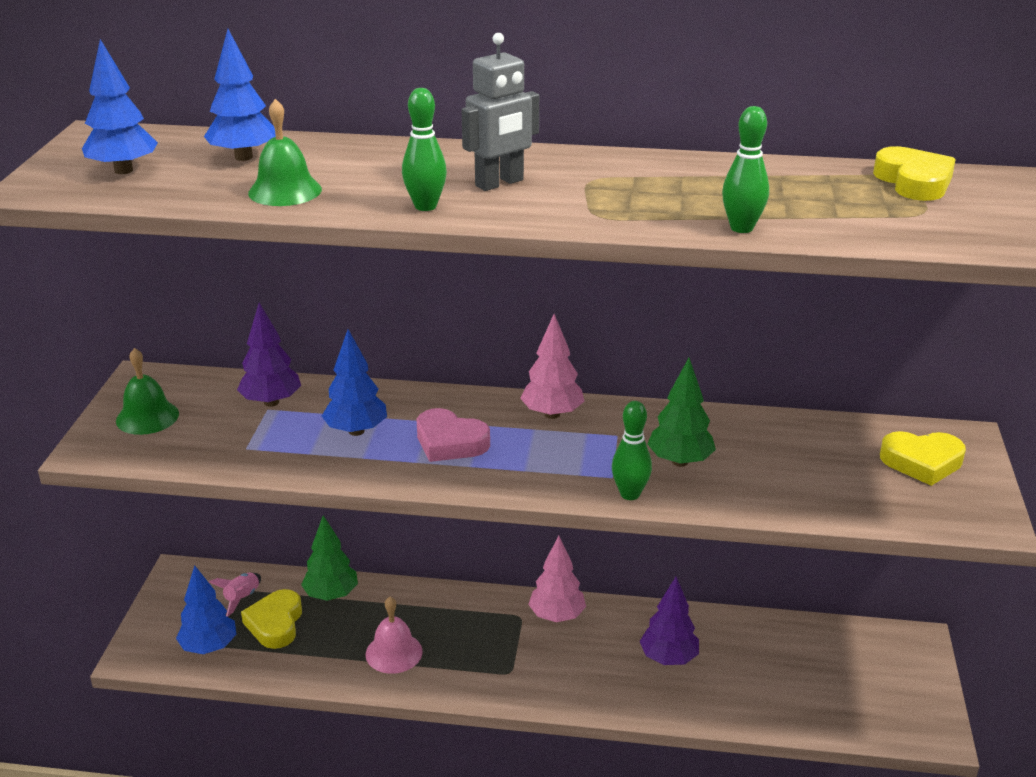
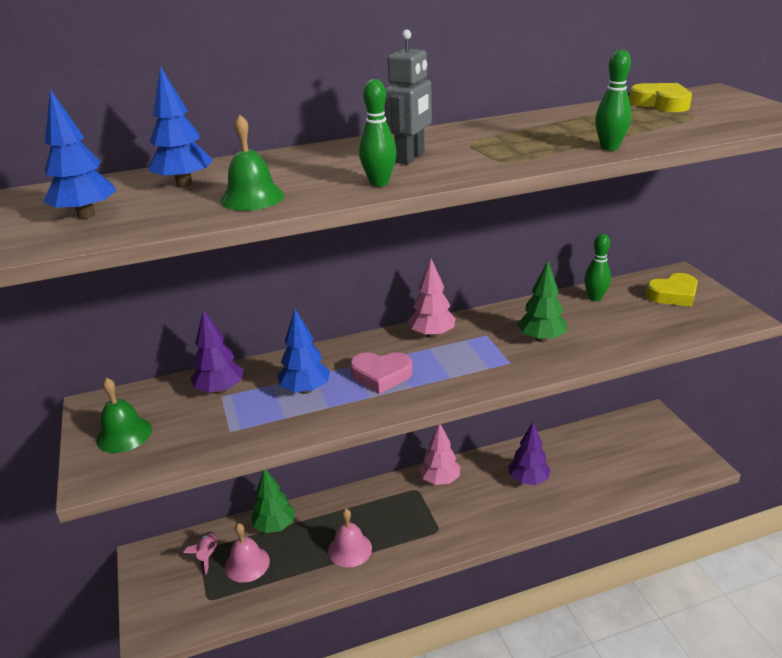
camera: 25 degrees left, 0 degrees up
(209, 647) = (207, 603): blue tree -> none
(275, 623) = (247, 564): yellow heart -> pink bell
(630, 494) = (532, 370): green bowling pin -> green bowling pin (595, 298)

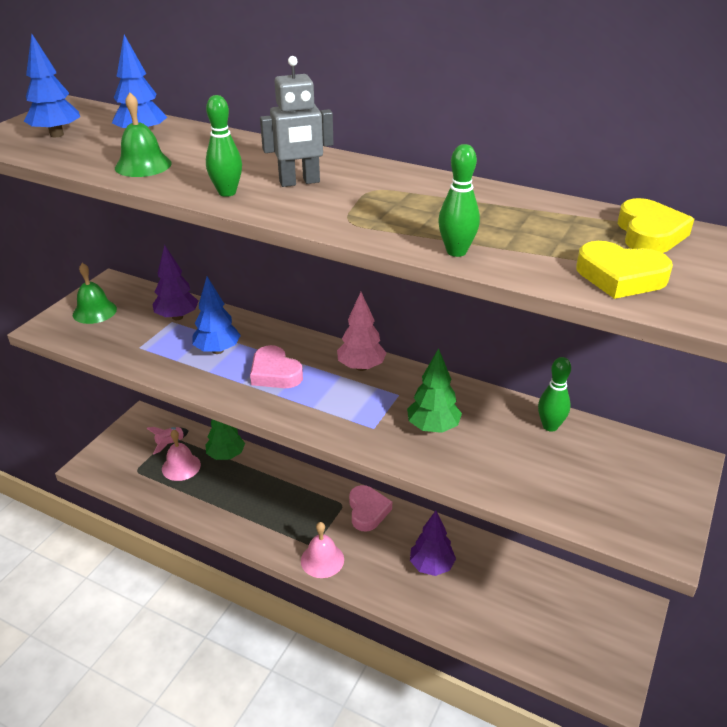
camera: 45 degrees right, 5 degrees up
(350, 549) = (244, 508): pink bell -> pink bell (322, 560)
(440, 480) = (367, 511): pink tree -> pink heart
(673, 295) = (634, 475): yellow heart -> yellow heart (620, 277)

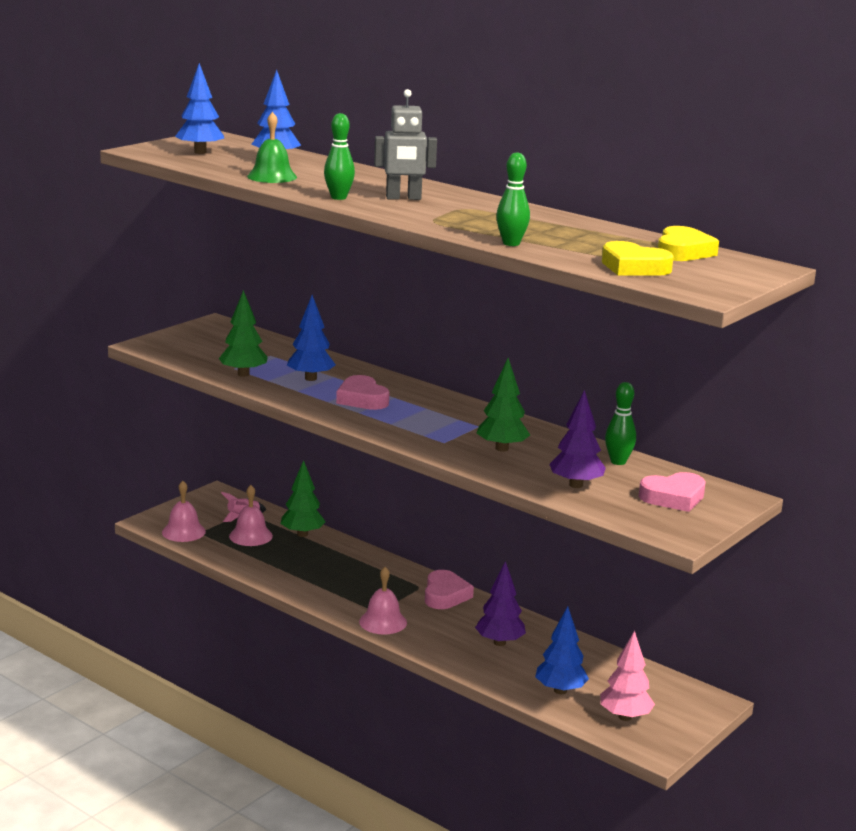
camera: 10 degrees right, 15 degrees down
(94, 311) = (195, 340): green bell -> none
(120, 473) = (183, 532): none -> pink bell
(150, 355) = (243, 374): none -> green tree
(177, 317) = (277, 353): purple tree -> purple tree (576, 485)
(361, 367) = (449, 405): pink tree -> pink tree (625, 717)
(503, 623) = (560, 690): none -> blue tree
(627, 476) = (673, 497): none -> pink heart

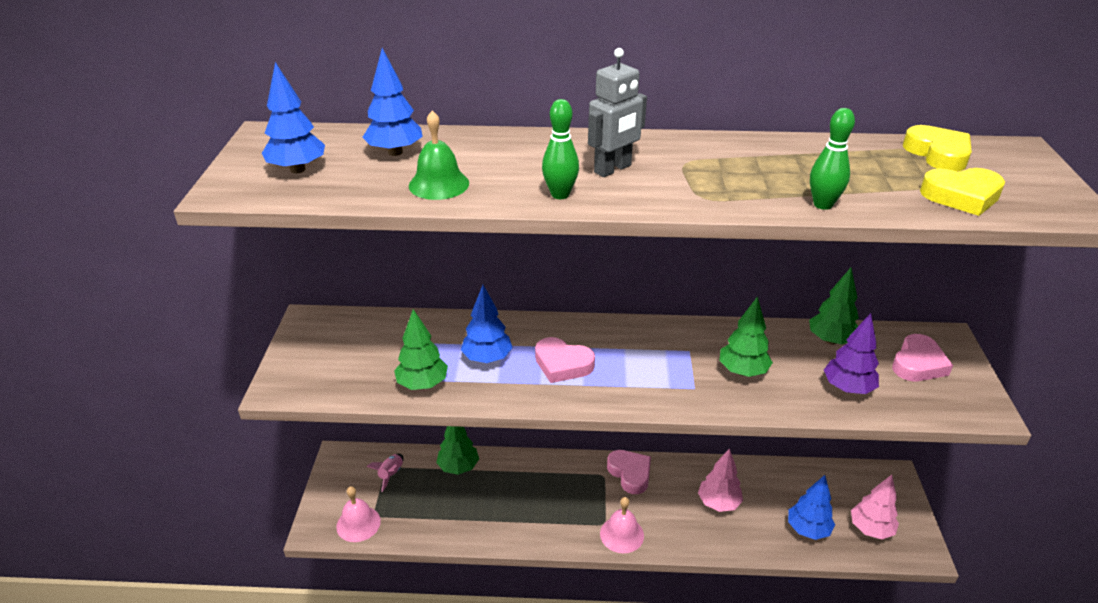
camera: 35 degrees left, 15 degrees up
(250, 536) = (420, 494): pink bell -> none
(499, 642) = (718, 503): purple tree -> pink tree
(618, 462) = (830, 340): green bowling pin -> green tree

